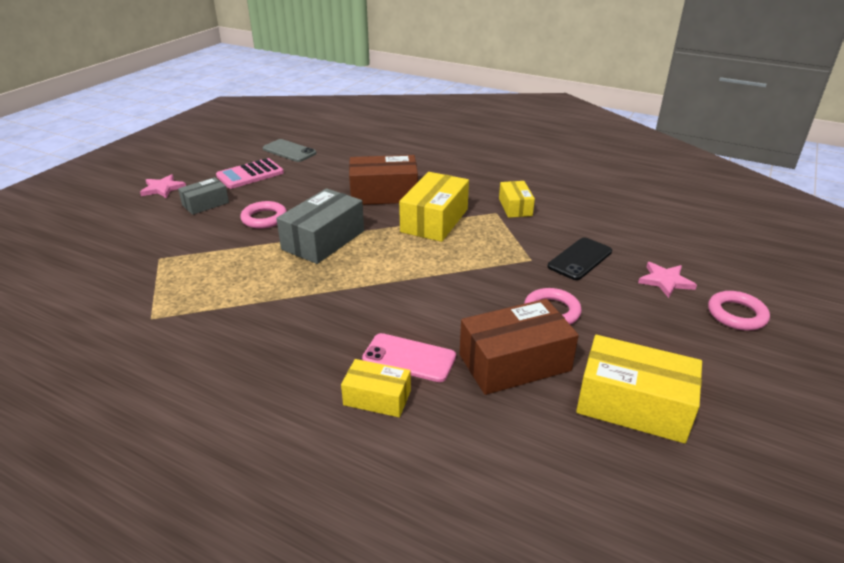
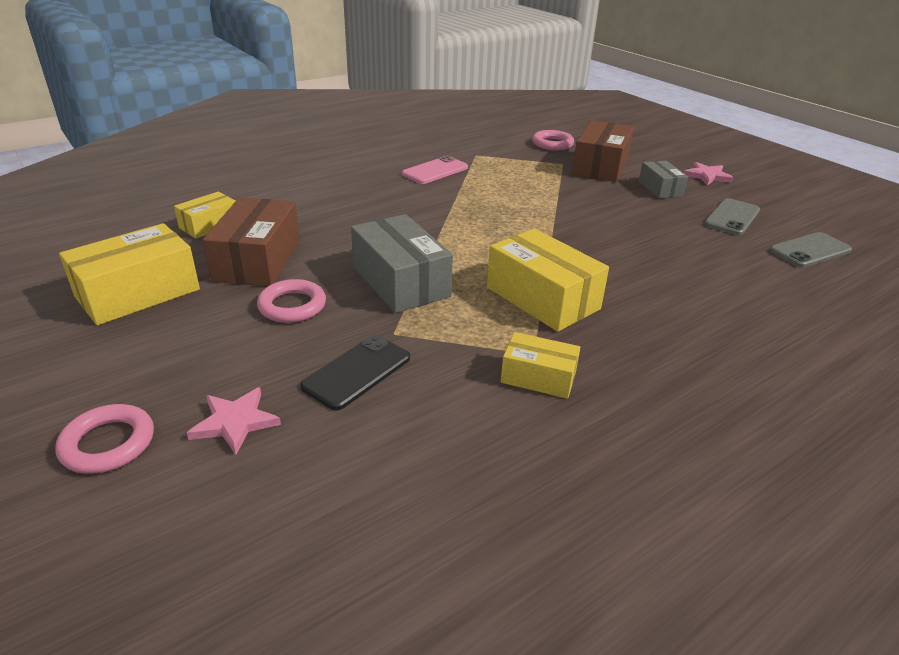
camera: 115 degrees right, 0 degrees up
(250, 174) = (732, 217): pink calculator -> grey phone
(264, 218) = (611, 208): pink ring -> pink ring (552, 144)
(323, 240) = (543, 226): grey box -> grey box (401, 281)
(377, 398) = (299, 202): yellow box -> yellow box (209, 225)
(384, 194) = (640, 284): brown box -> brown box (600, 166)
(409, 358) = (323, 222): pink phone -> pink phone (435, 171)
(580, 259) = (357, 372): black phone -> black phone turned 60 degrees clockwise

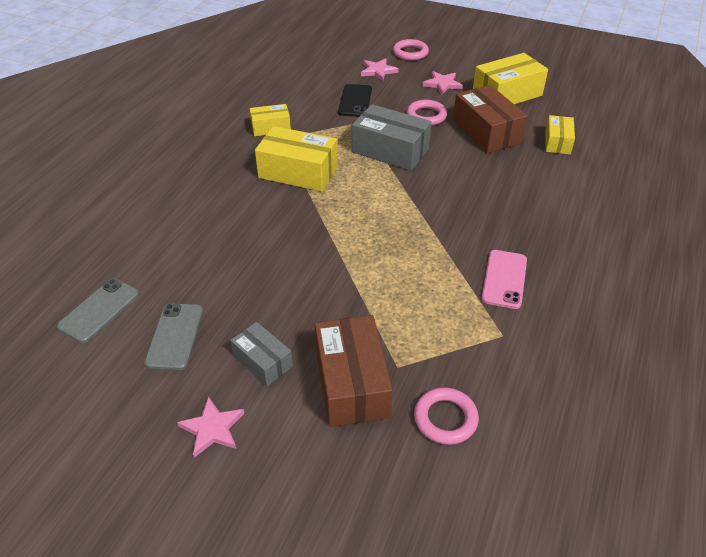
camera: 150 degrees right, 10 degrees up
(138, 293) = (507, 94): yellow box -> yellow box turned 45 degrees clockwise
(184, 345) = (442, 84): none -> pink star

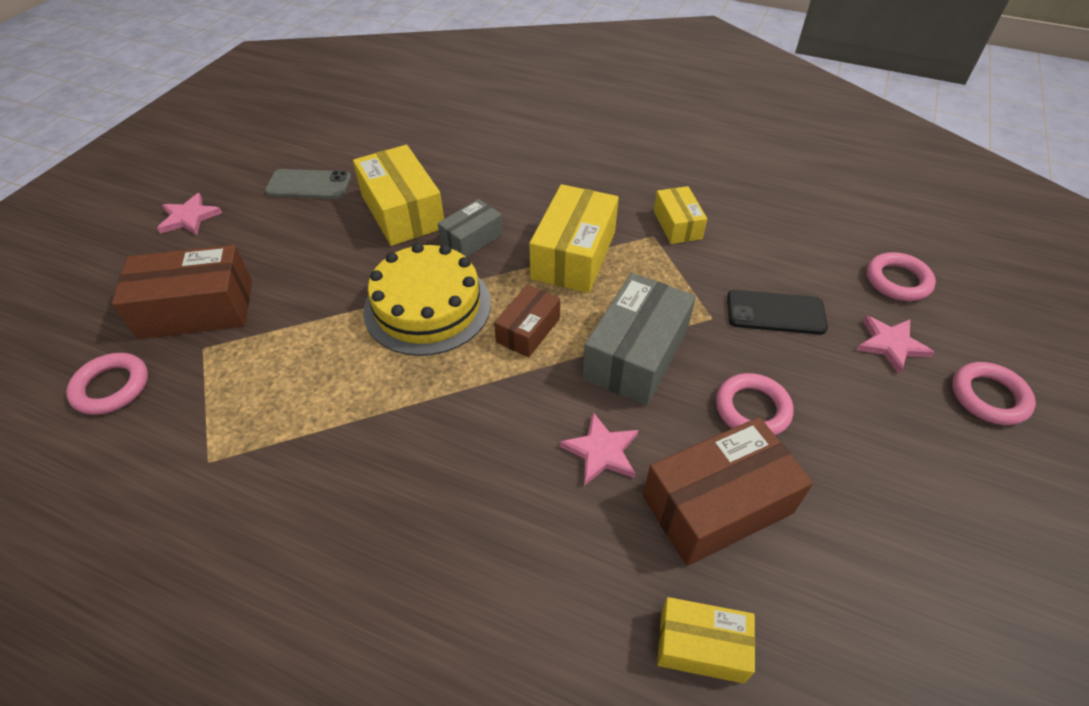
camera: 90 degrees right, 5 degrees up
(99, 310) = (357, 139): grey phone -> none
(263, 361) = (254, 243): grey box -> grey box (471, 239)
(330, 61) = (897, 281): none -> pink ring
(349, 240) = (427, 306): none -> yellow cake
(372, 192) = (528, 330): none -> brown box
(442, 84) = (880, 444): pink star -> pink star (601, 451)
(504, 279) = (312, 479): pink phone -> none
(507, 94) = (881, 567): yellow box -> yellow box (402, 212)

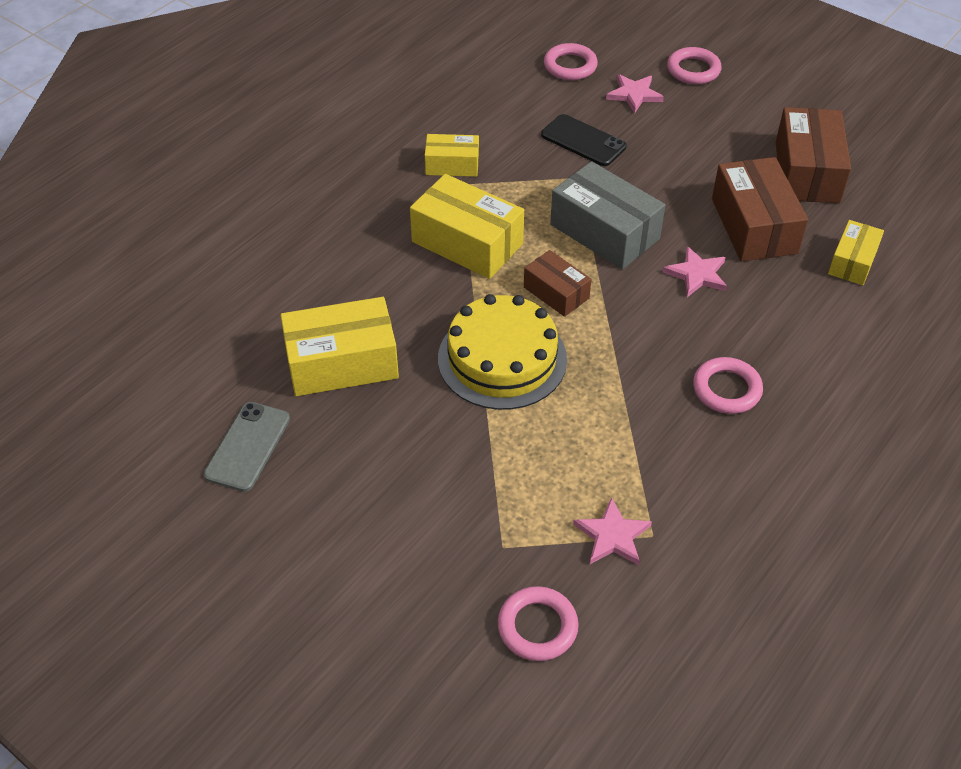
camera: 75 degrees left, 0 degrees up
(189, 217) = (260, 573): pink star -> pink star (612, 536)
(197, 309) = (439, 555): brown box -> brown box (806, 172)
(471, 239) = (413, 312): grey box -> none
(752, 409) = (676, 184): pink ring -> pink ring (726, 389)
(775, 313) = (583, 141): black phone -> black phone turned 75 degrees counterclockwise

